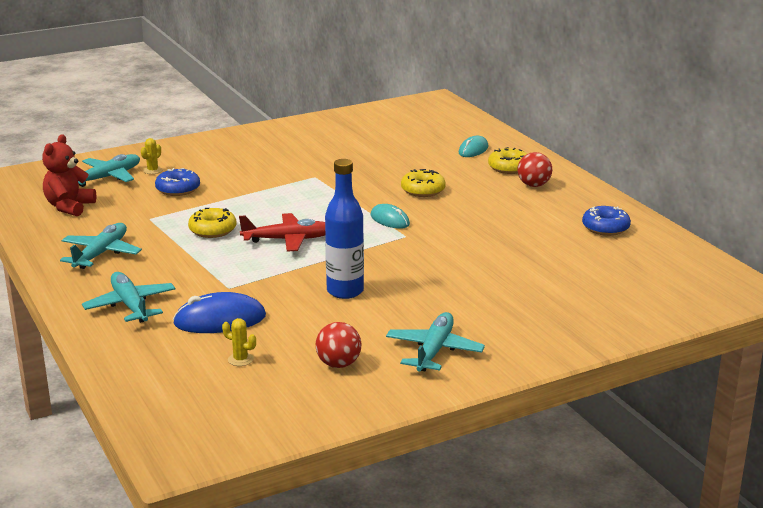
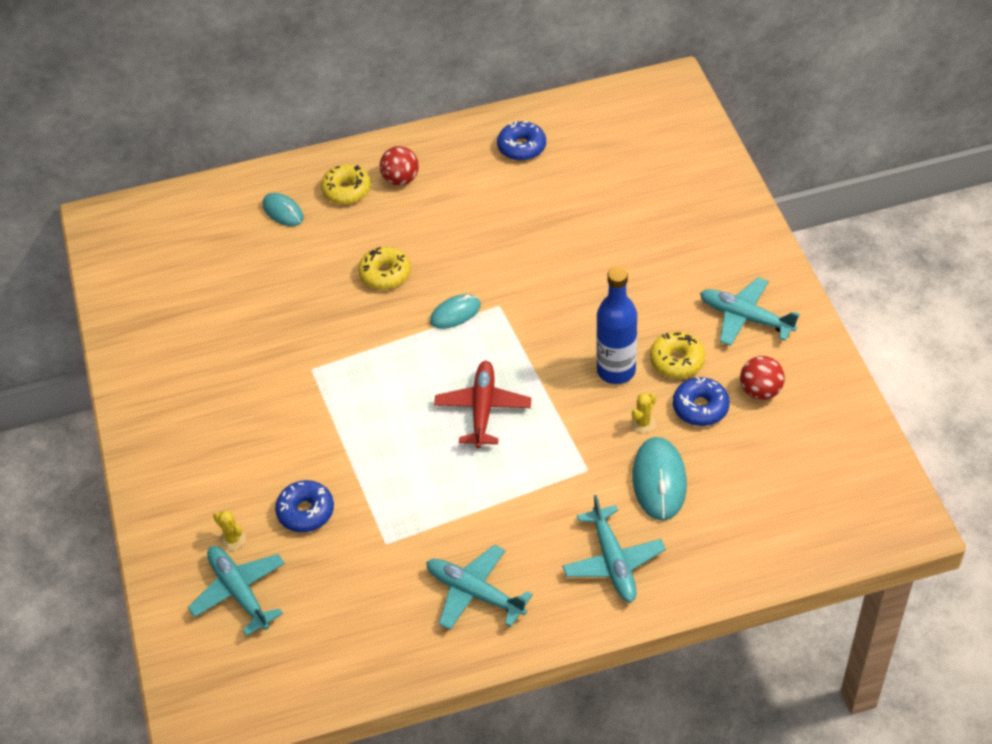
camera: 75 degrees left, 25 degrees up
(69, 207) = (325, 633): red teddy bear -> none
(130, 306) = (613, 561): turquoise plane -> turquoise plane turned 90 degrees counterclockwise
(212, 230) = (438, 479): yellow donut -> yellow donut (677, 361)
(220, 320) = (659, 481): blue mouse -> turquoise mouse
(240, 359) = (741, 467): yellow cactus -> yellow cactus (643, 423)
(310, 334) = (700, 407): none -> blue donut

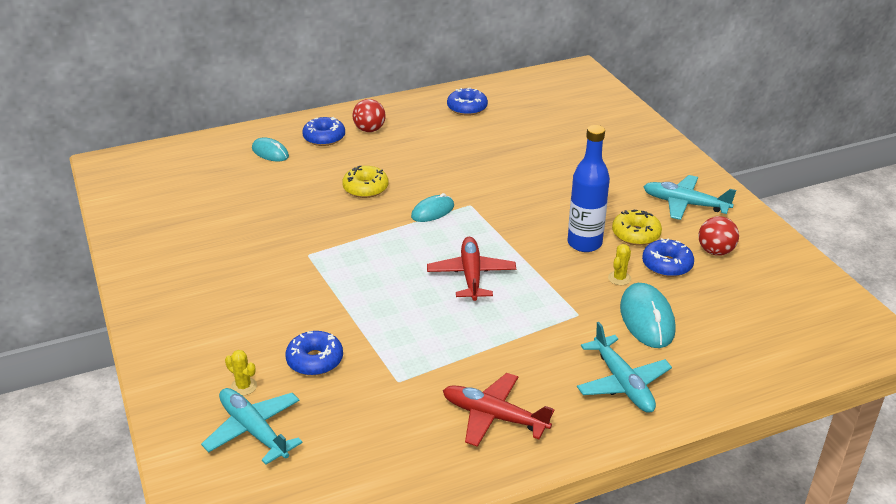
camera: 10 degrees left, 15 degrees down
(347, 190) = (324, 138): yellow donut -> blue donut
(475, 593) = (494, 417): turquoise plane -> red plane

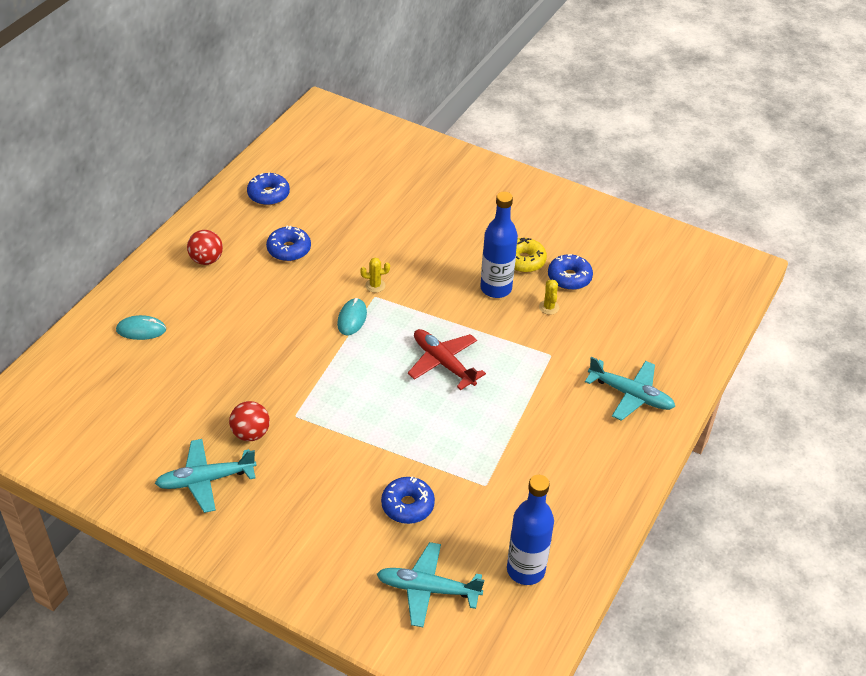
camera: 40 degrees left, 10 degrees up
(243, 386) = (379, 560): yellow cactus -> yellow cactus (375, 285)
(324, 138) = (174, 289): blue donut -> blue donut (289, 249)
(353, 466) = (525, 570): none -> blue bottle
(365, 188) = (271, 324): yellow donut -> none
(494, 417) = (577, 472): red plane -> none
(647, 319) = (598, 332): turquoise mouse -> none
(685, 204) = (532, 213): turquoise plane -> turquoise plane (206, 480)
(715, 251) = (590, 248): red ball -> red ball (251, 433)

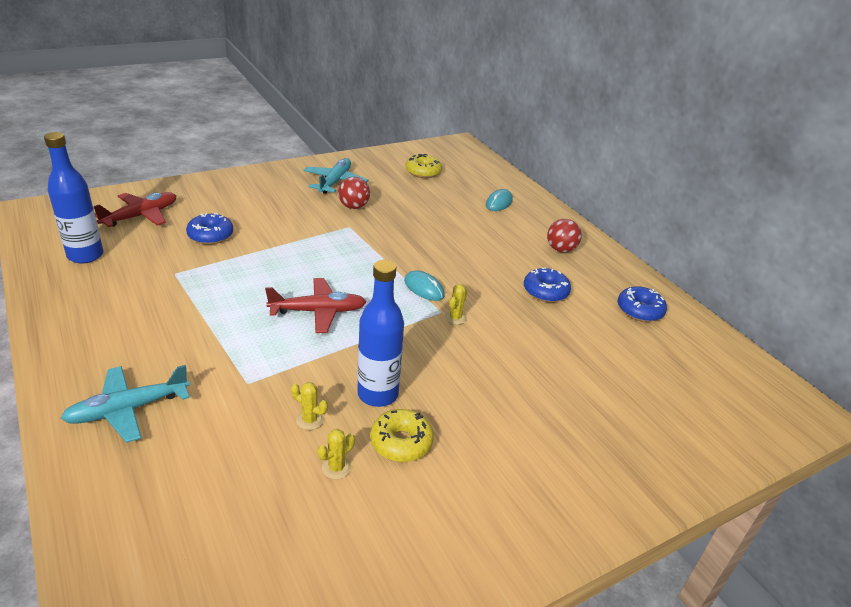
camera: 120 degrees right, 10 degrees down
(111, 419) = (423, 172): none -> yellow donut
(428, 589) = (140, 216): turquoise plane -> red plane
(569, 278) = (336, 468): blue donut -> yellow cactus

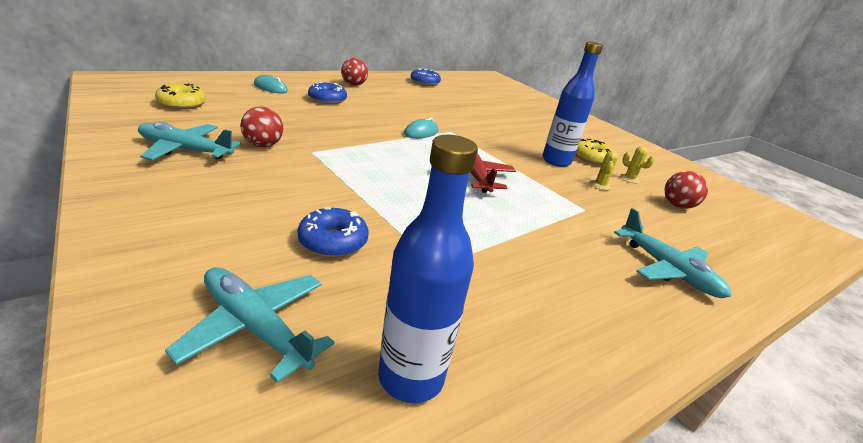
camera: 95 degrees left, 5 degrees down
(140, 216) = (255, 327): red plane -> turquoise plane
(255, 495) = (677, 206): none -> red ball
(455, 318) = (456, 128): yellow cactus -> none
(545, 291) = (412, 99): blue donut -> blue donut (327, 100)

